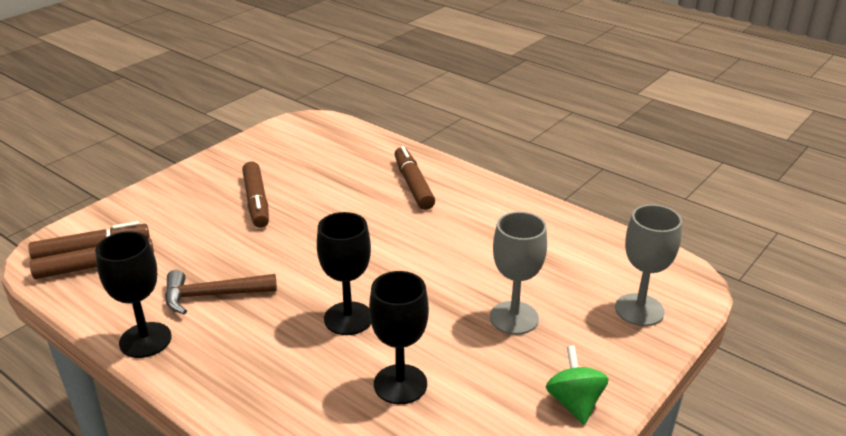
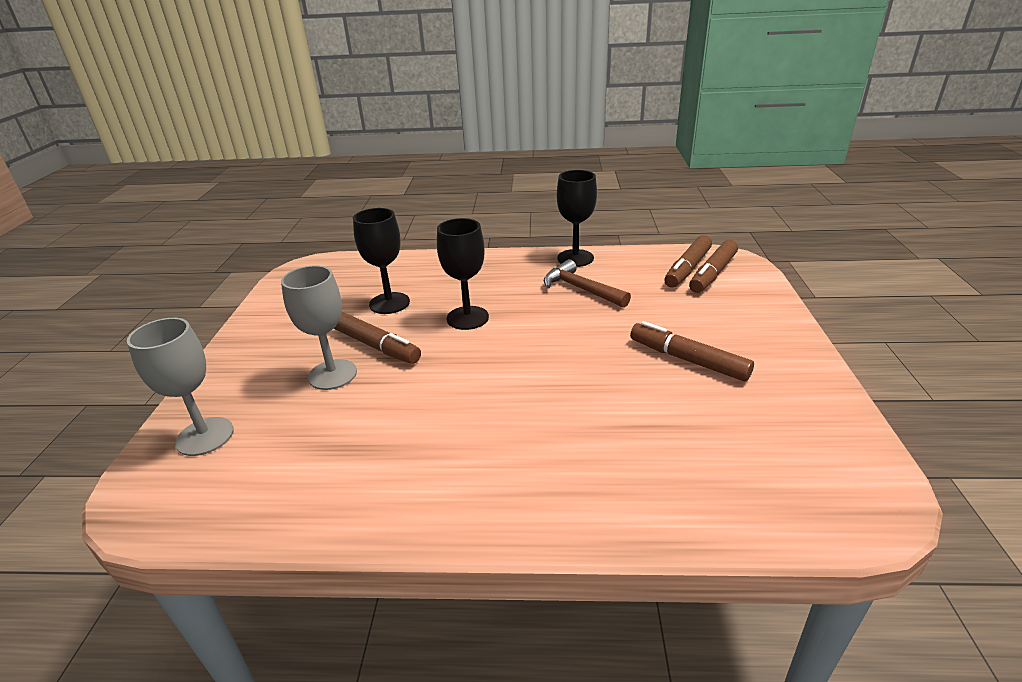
camera: 145 degrees right, 0 degrees up
(212, 295) = (581, 289): brown hammer -> brown hammer turned 90 degrees counterclockwise
(413, 185) = (572, 468): brown marker -> brown marker (376, 346)
(574, 402) = (255, 342): green spinning top -> none

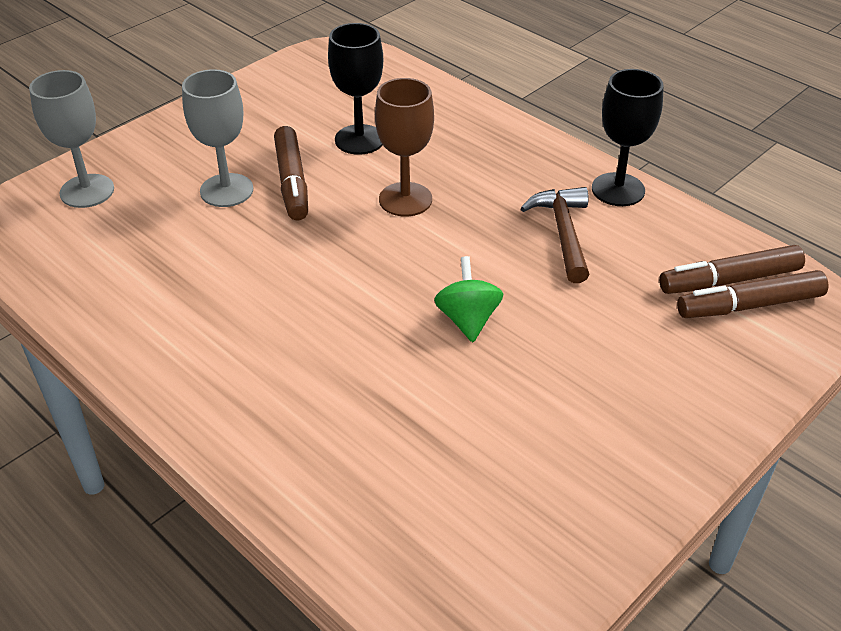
camera: 40 degrees right, 10 degrees up
(467, 318) = (405, 199): black goblet -> brown goblet
(600, 355) = (468, 319): none -> green spinning top
(688, 360) = (544, 382): brown marker -> none

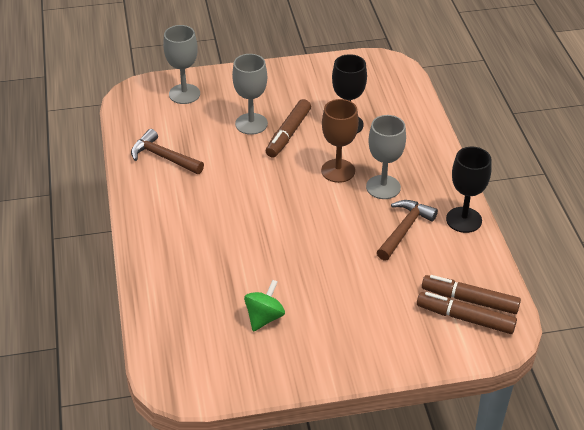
camera: 35 degrees right, 0 degrees up
(133, 289) = (163, 157): none -> brown hammer
(468, 319) = (306, 250): green spinning top -> green spinning top (264, 317)
(483, 194) = (383, 187): none -> grey goblet

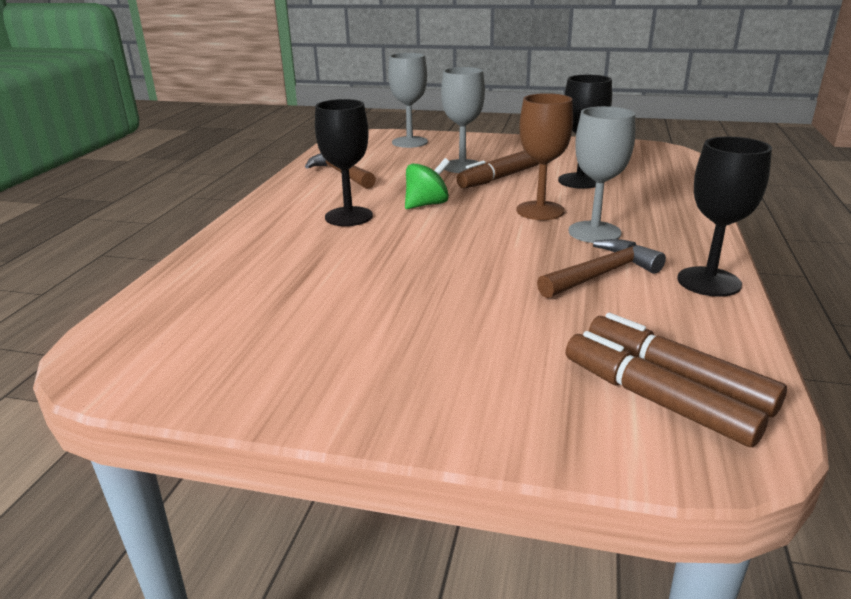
camera: 25 degrees right, 15 degrees down
(212, 212) = (349, 216): none -> black goblet
(264, 317) = (310, 319): green spinning top -> green spinning top (427, 204)

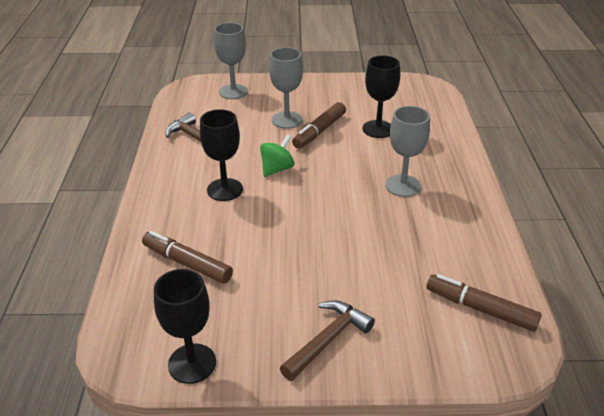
camera: 15 degrees left, 10 degrees up
(540, 211) = (360, 167): brown goblet -> none
(601, 274) = (418, 227): brown hammer -> brown hammer (328, 340)
(655, 400) = (473, 329): brown marker -> brown marker (187, 263)
(708, 282) = (483, 225): black goblet -> black goblet (192, 363)

